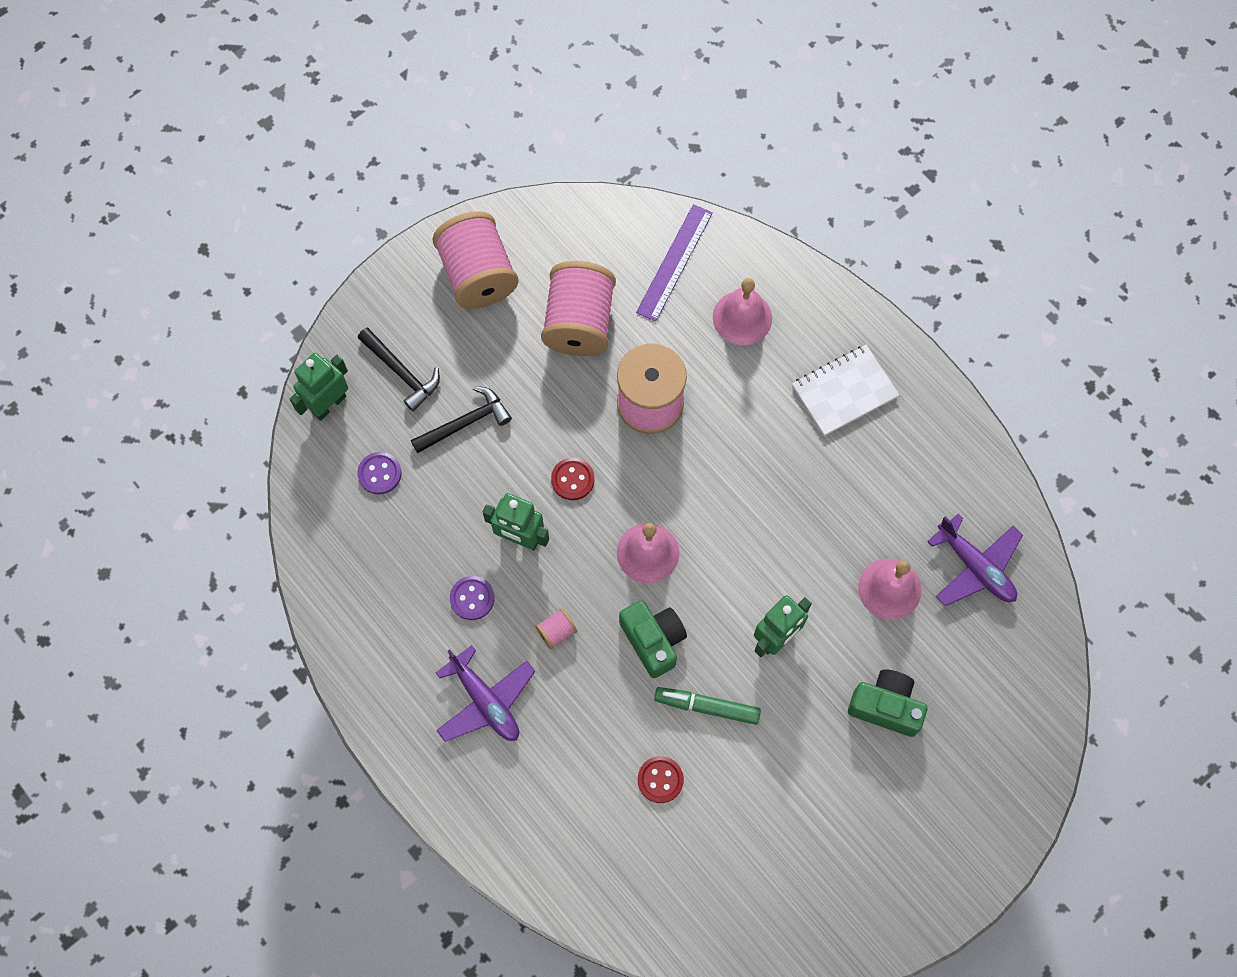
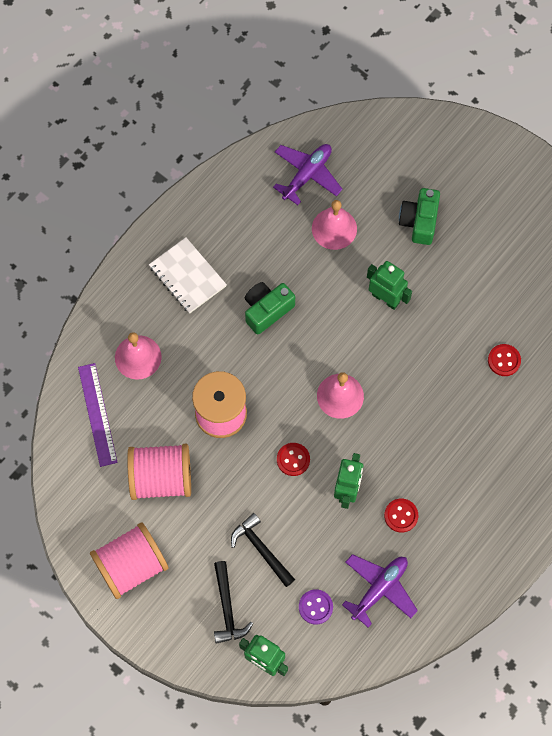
camera: 100 degrees left, 0 degrees up
(402, 373) = (227, 608): black hammer -> black hammer turned 135 degrees clockwise
(472, 598) = (401, 516): purple button -> red button
(485, 701) = (475, 490): purple plane -> purple plane (379, 589)
(556, 632) = (413, 450): pink spool -> none
(653, 640) = (405, 381): green camera -> green camera (267, 310)
(674, 262) = (97, 414): purple ruler -> purple ruler turned 60 degrees clockwise
(707, 707) = (446, 337): green marker -> none

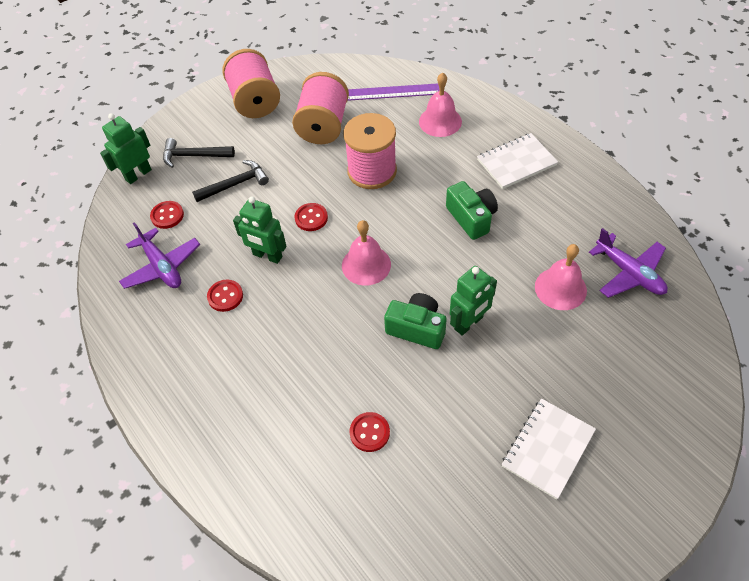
camera: 105 degrees right, 15 degrees down
(315, 607) = (167, 216): purple button -> red button
(419, 221) = (564, 375): green camera -> green camera (417, 328)
(485, 229) = (548, 448): none -> white notebook

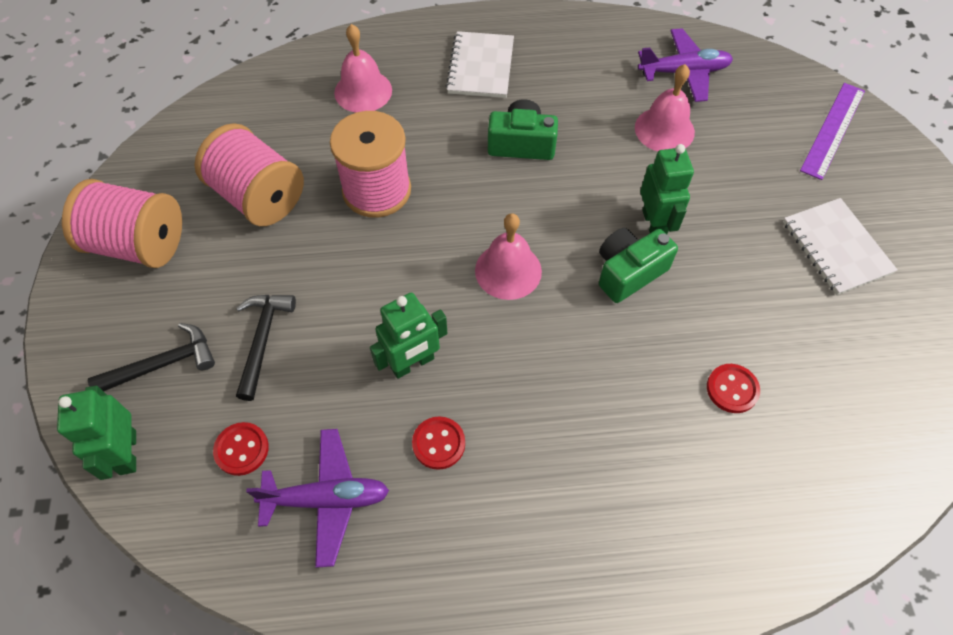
camera: 60 degrees left, 5 degrees up
(194, 156) = (163, 364): black hammer -> black hammer turned 150 degrees counterclockwise
(311, 218) = (393, 287): red button -> none
(392, 92) = (275, 105): purple ruler -> purple ruler (833, 130)

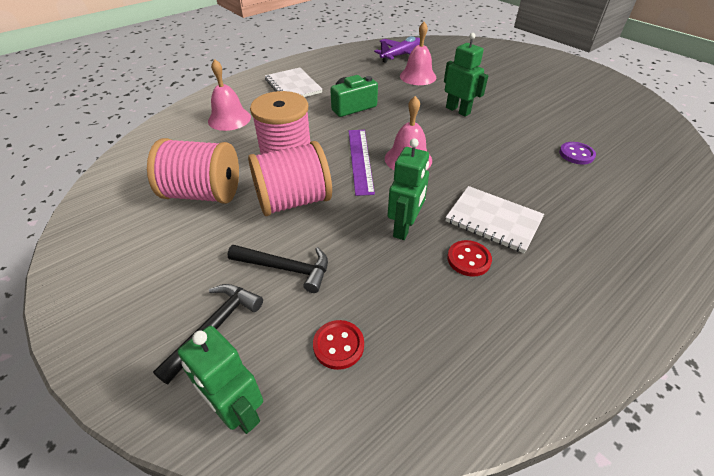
camera: 35 degrees left, 15 degrees down
(139, 244) = (122, 262): pink spool -> pink spool (293, 201)
(263, 339) = (286, 268): black hammer -> black hammer turned 135 degrees clockwise
(327, 499) = (435, 336): purple plane -> none
(628, 272) = (470, 133): green camera -> none
(732, 389) = (576, 154): red button -> purple button
(833, 130) = (489, 52): purple ruler -> purple ruler (360, 160)
(836, 247) = (544, 87): white notebook -> white notebook (493, 220)

